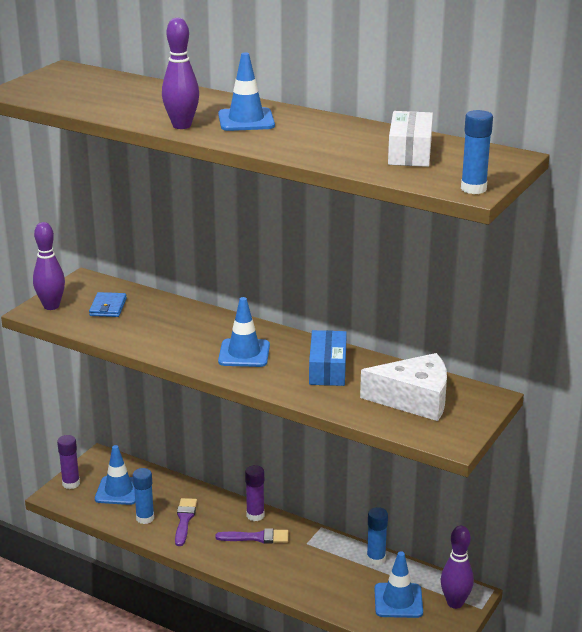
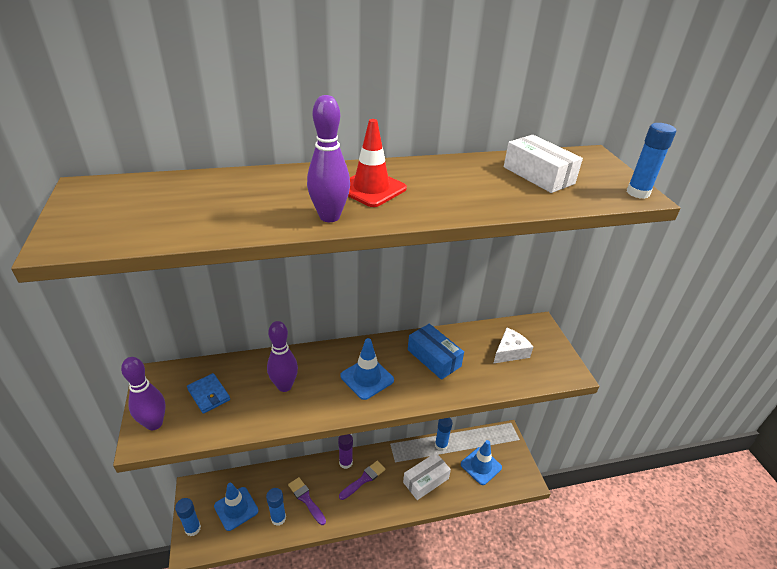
camera: 45 degrees left, 10 degrees up
(71, 484) = (193, 528): purple glue stick -> blue glue stick
(246, 120) = (371, 188): blue traffic cone -> red traffic cone
(319, 575) = (426, 480): none -> white box
(414, 399) = (510, 352): white cheese -> white cheese, size x0.61
(455, 603) = (505, 445): purple bowling pin -> purple bowling pin (284, 386)

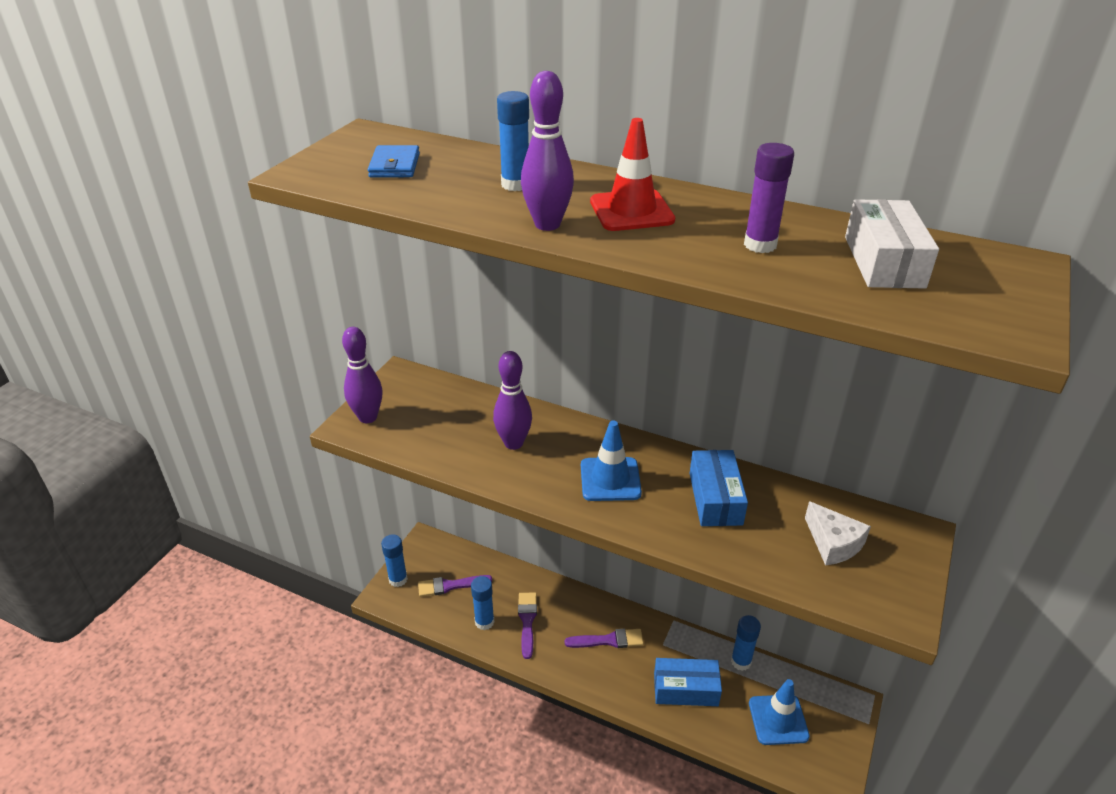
camera: 40 degrees right, 0 degrees up
(209, 394) = (435, 415): blue wallet -> blue wallet (394, 165)
(236, 508) = (450, 586): blue traffic cone -> purple brush
(345, 462) = (601, 609): purple glue stick -> purple glue stick (760, 245)
(426, 480) = (685, 689): white box -> blue box
(510, 352) = (833, 543): white cheese -> white cheese turned 60 degrees clockwise
(638, 193) = (1019, 331): blue glue stick -> blue glue stick (515, 184)

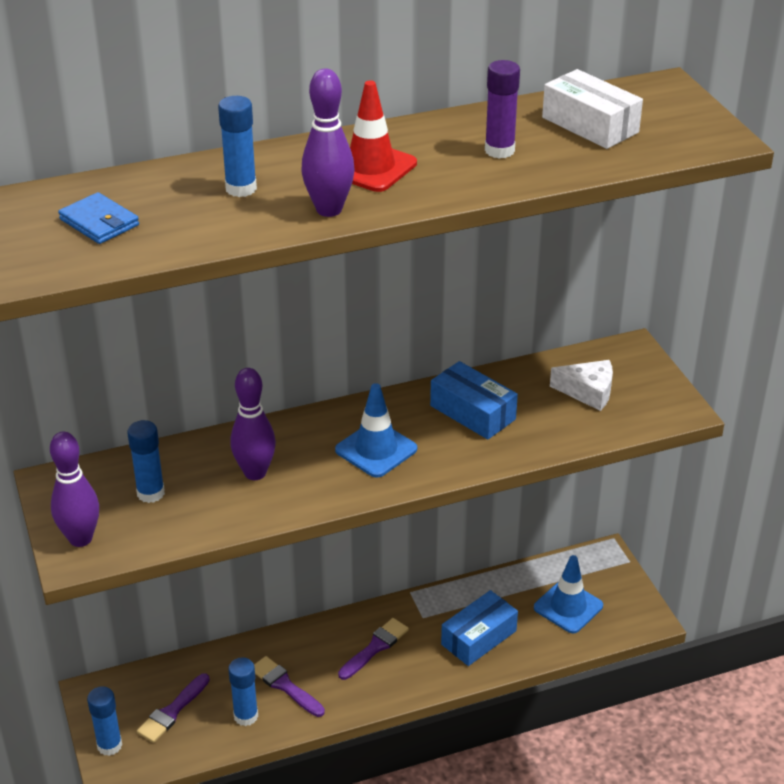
camera: 45 degrees left, 0 degrees up
(741, 661) = (497, 585): blue glue stick -> blue glue stick (150, 493)

